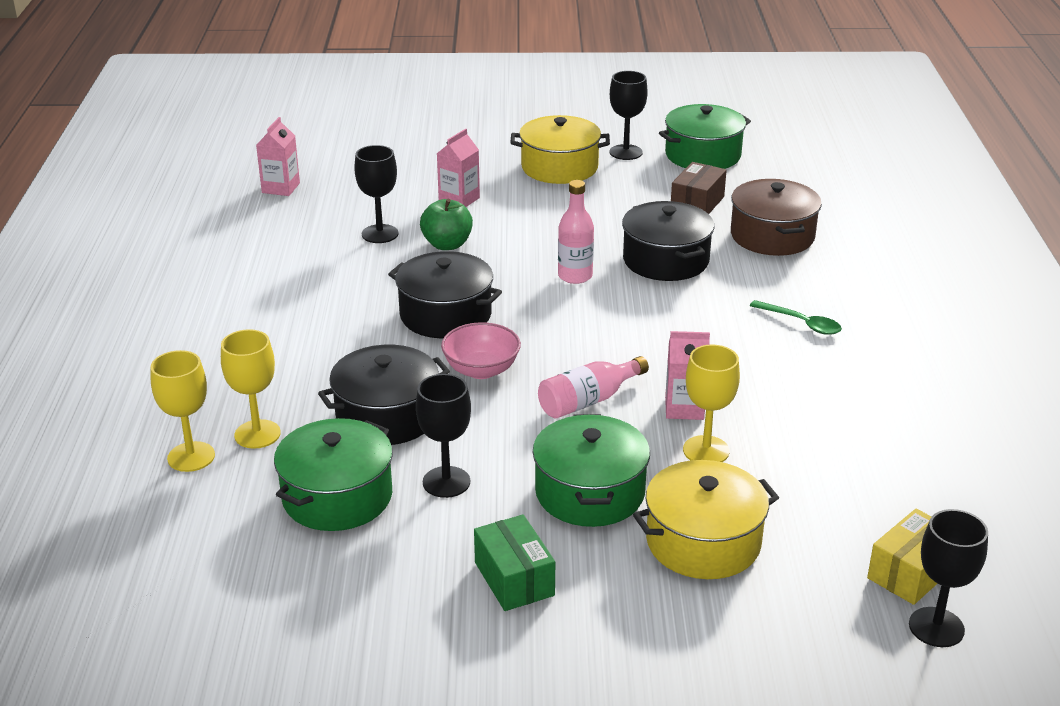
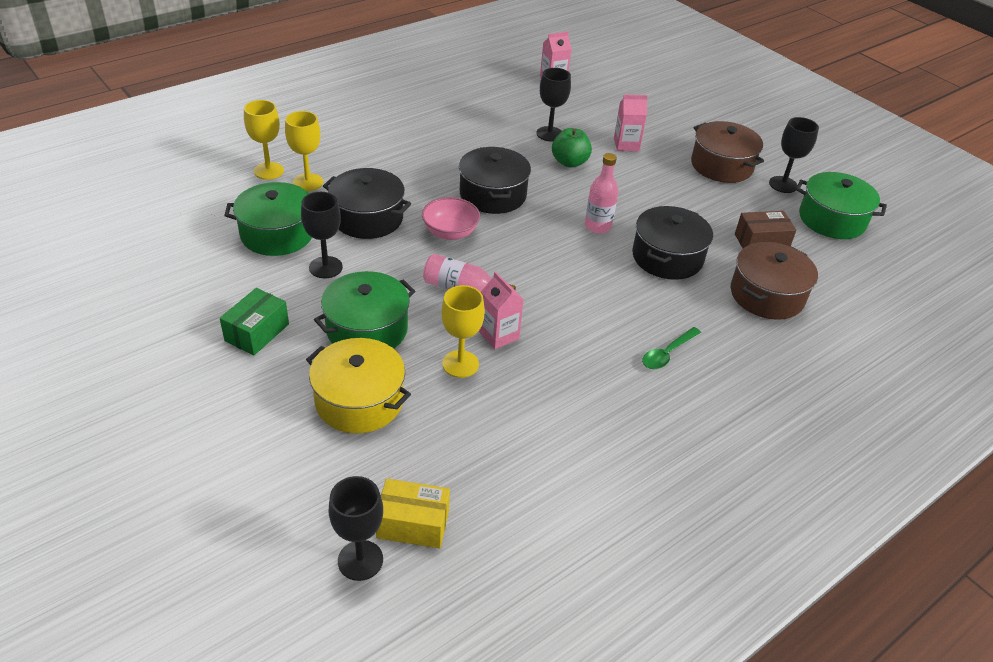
camera: 50 degrees right, 10 degrees up
(559, 167) = (721, 166): yellow pot -> brown pot
(802, 323) = (667, 354): green spoon -> green spoon turned 45 degrees clockwise

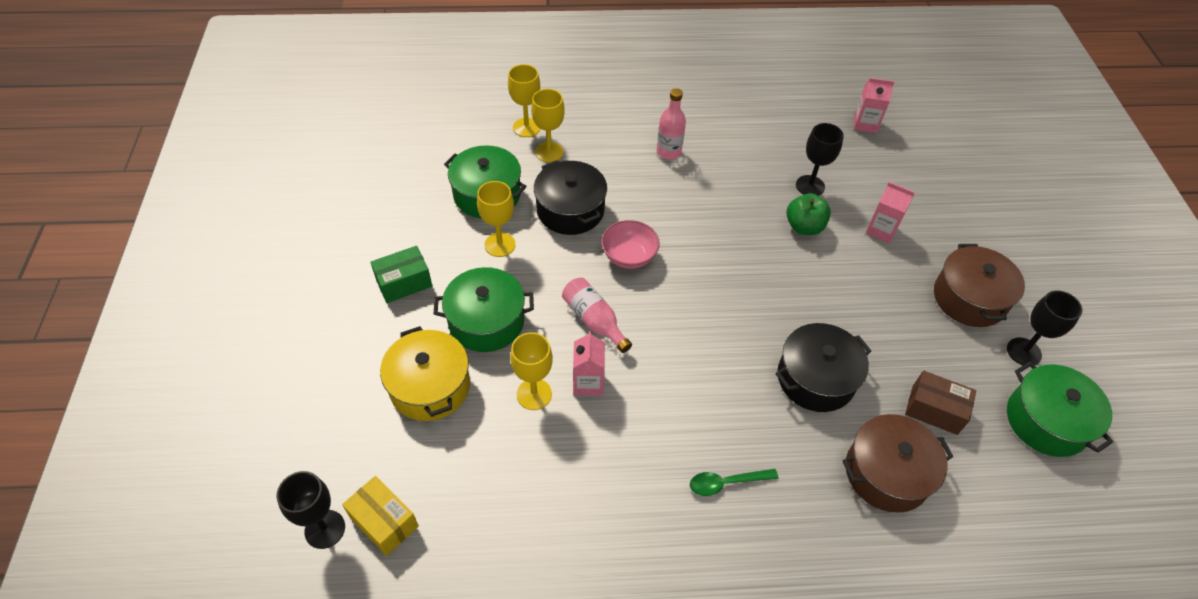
camera: 35 degrees right, 10 degrees up
(325, 267) = (500, 245): black goblet -> yellow goblet
(493, 195) = (699, 232): black pot -> none
(597, 226) = (773, 311): pink bottle -> pink bottle (668, 152)

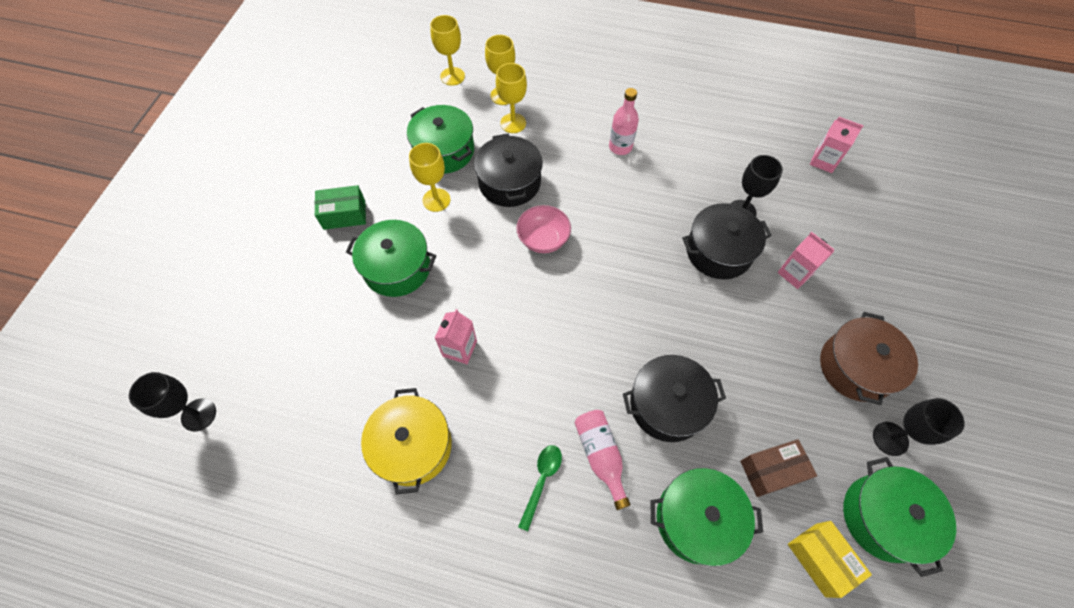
camera: 20 degrees right, 10 degrees up
(384, 521) = (245, 423): yellow box -> yellow box (820, 559)
(430, 386) = (328, 314): yellow pot -> yellow pot (412, 446)
(534, 394) = (410, 346): yellow goblet -> yellow goblet (452, 76)
(594, 320) = (488, 292): pink bottle -> pink bottle (600, 455)
(726, 483) = (542, 480): green spoon -> green spoon turned 105 degrees clockwise
(804, 227) = (718, 251): green apple -> black pot
(886, 473) = (697, 519): brown pot -> green pot
(934, 410) = (771, 470): brown box -> brown box turned 60 degrees counterclockwise

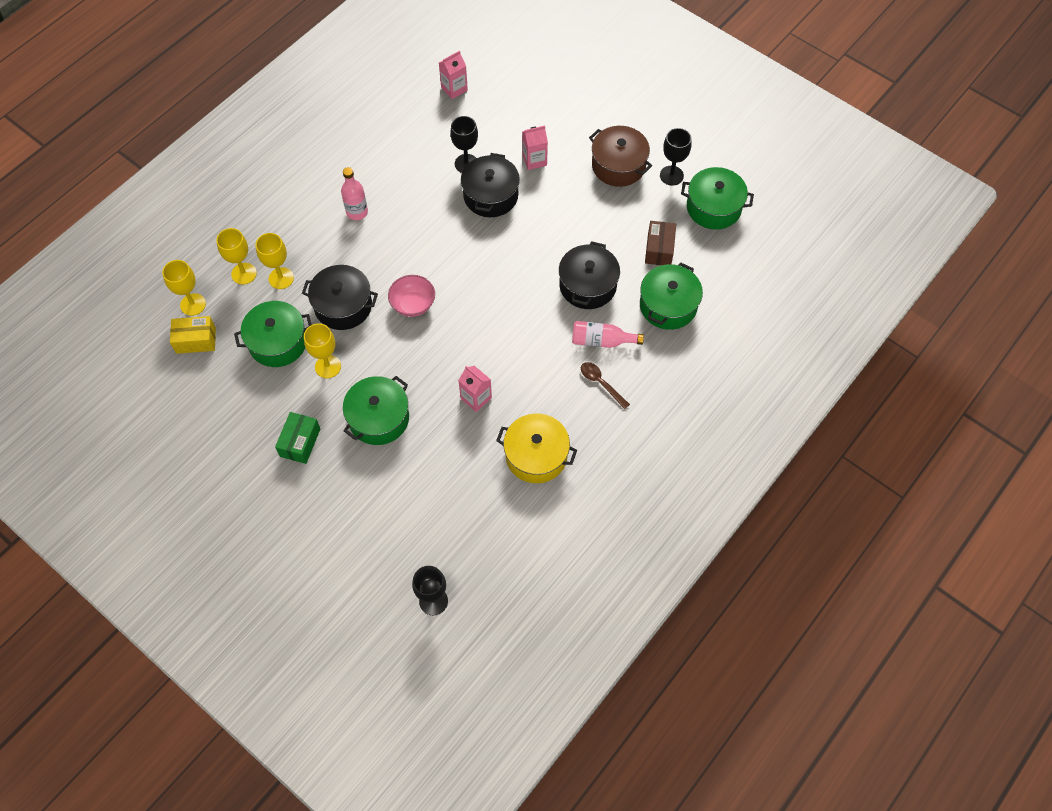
camera: 65 degrees left, 0 degrees up
(542, 480) = (601, 383): green spoon -> brown spoon
(820, 559) = (720, 253): yellow box -> yellow box (196, 340)

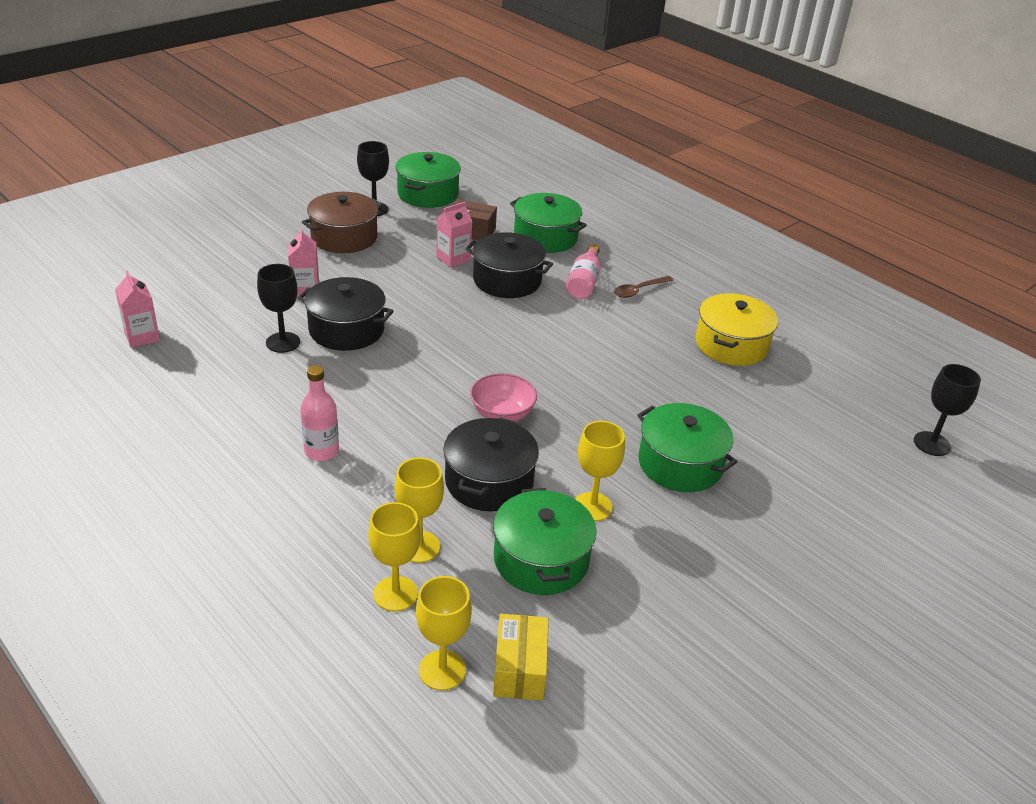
camera: 85 degrees left, 25 degrees down
(300, 442) = (719, 547): green box -> none
(476, 398) = (653, 378): pink carton -> pink carton (453, 259)

